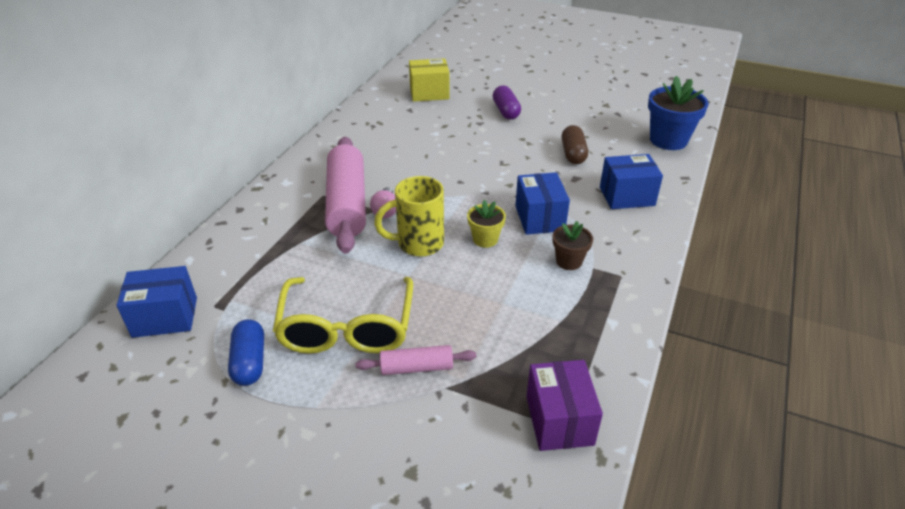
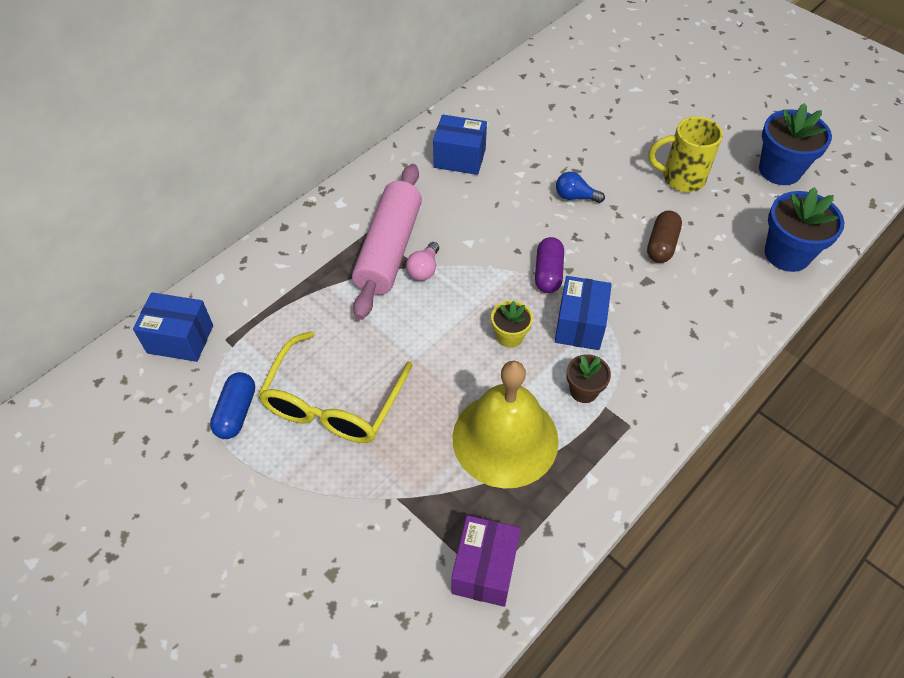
camera: 20 degrees right, 15 degrees up
(416, 367) = (379, 468): pink rolling pin -> none
(418, 244) = (439, 322): yellow mug -> yellow mug (681, 178)
(429, 93) = (538, 110): yellow box -> none
(488, 138) = (575, 197): none -> blue light bulb
(506, 111) = (614, 160): purple capsule -> purple capsule (548, 273)
(522, 313) = (505, 439): none -> yellow bell
(627, 196) = (692, 323): blue box -> blue box (459, 158)
(631, 94) = (779, 170): none -> blue flower pot

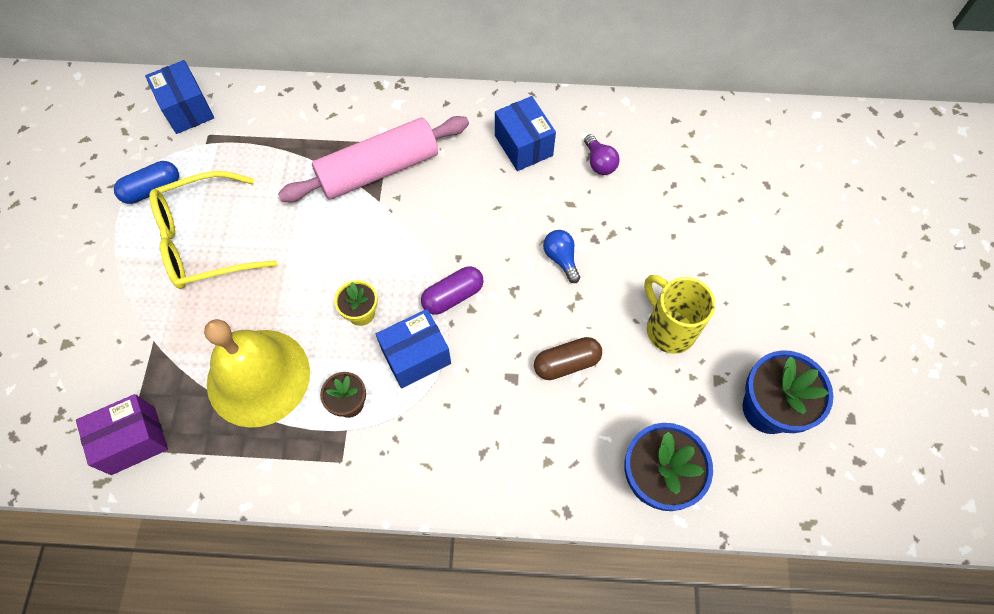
camera: 50 degrees right, 10 degrees up
(424, 269) = (379, 207): pink light bulb -> none
(517, 130) = (599, 162): none -> purple light bulb

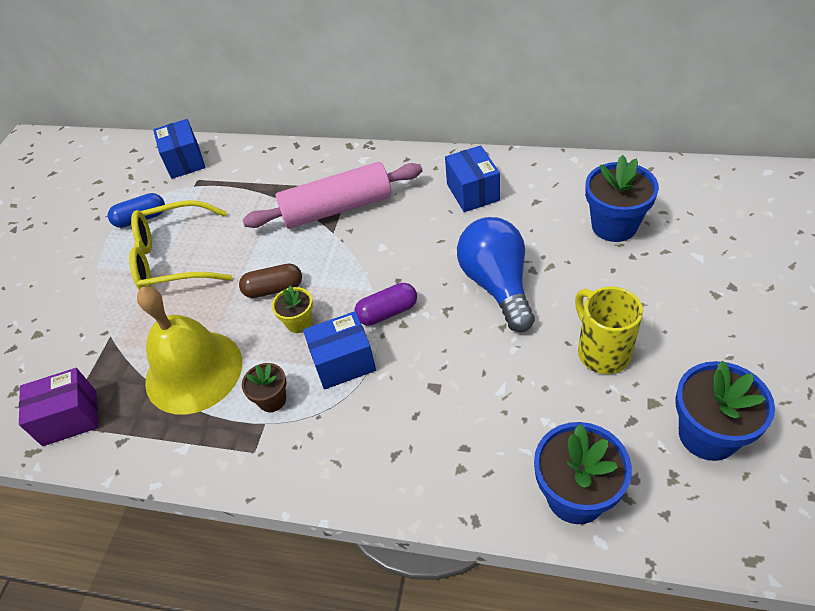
camera: 15 degrees right, 15 degrees down
(561, 259) = (497, 285): blue light bulb -> blue light bulb, size x2.20
(566, 363) = (492, 377): brown capsule -> brown capsule (274, 289)
(599, 162) = (544, 207): purple light bulb -> none
(671, 183) = (614, 226): none -> blue flower pot

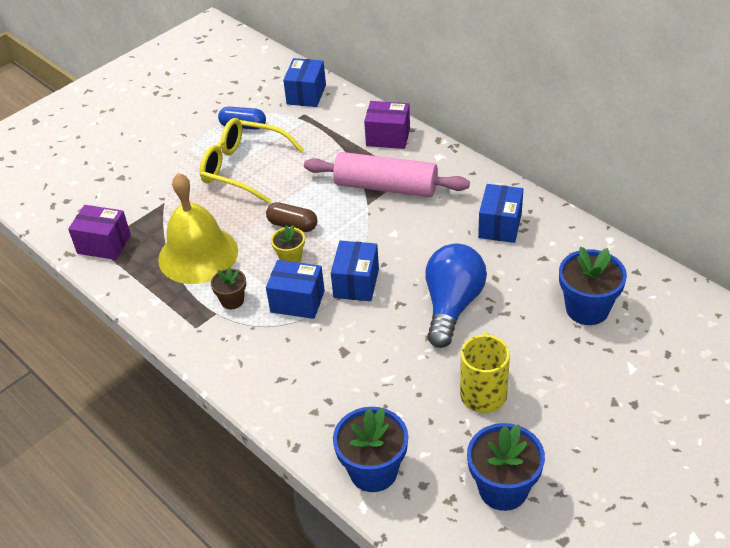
camera: 30 degrees right, 5 degrees down
(300, 164) = (388, 137): none -> purple box
(387, 312) = (356, 283): purple capsule -> blue box

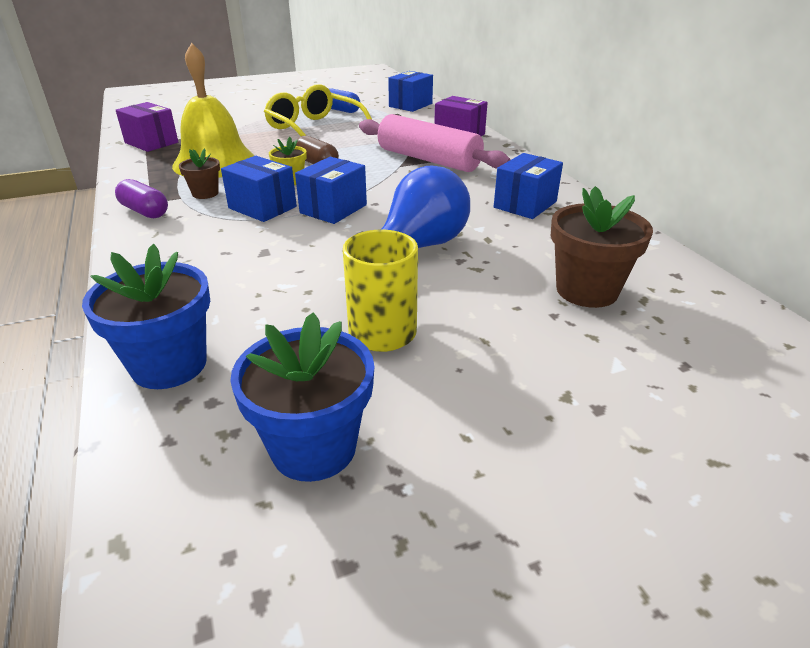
camera: 20 degrees right, 10 degrees down
(204, 341) = (144, 211): none -> purple capsule
(587, 309) = (586, 290): blue flower pot -> brown flower pot

